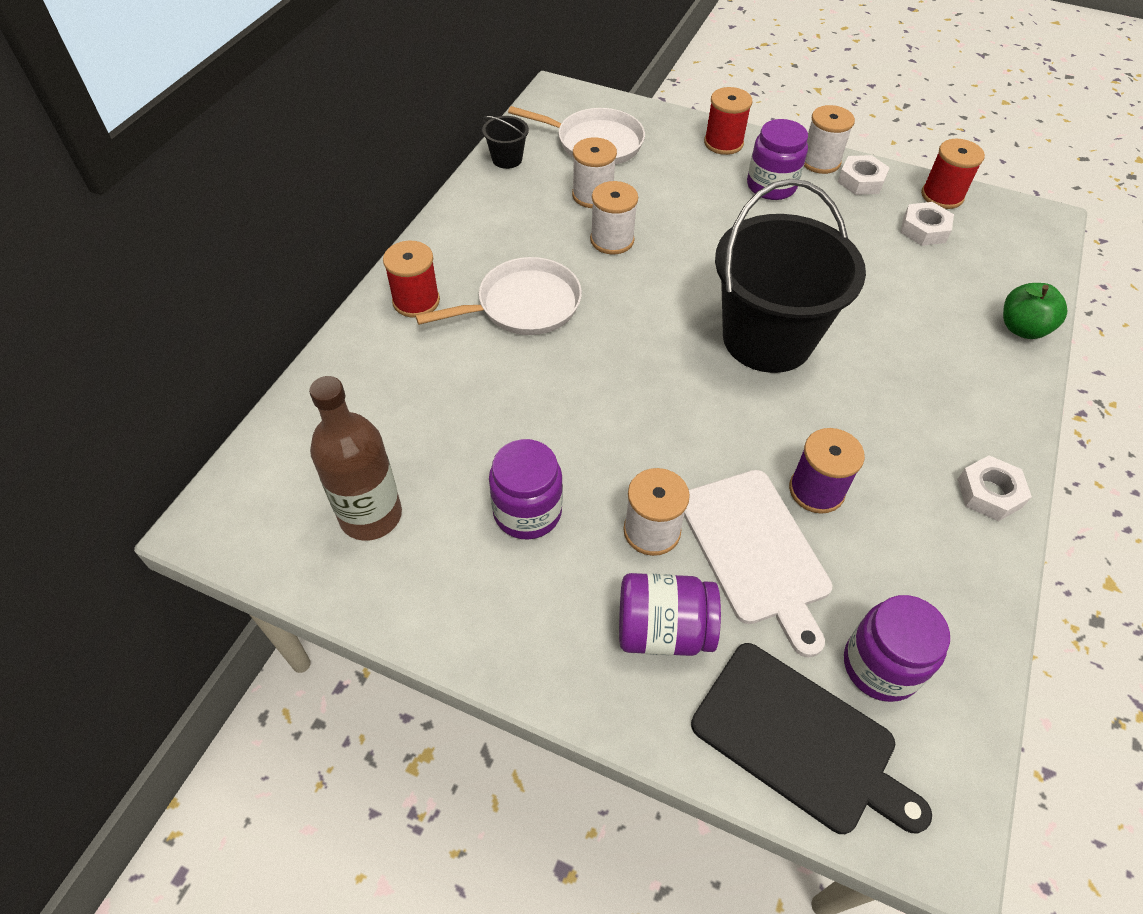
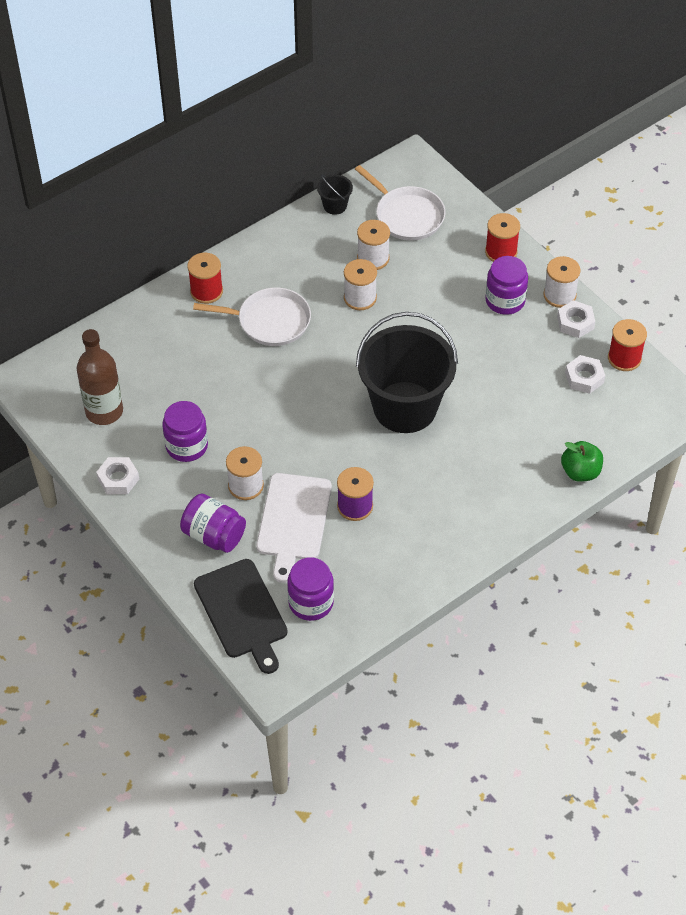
camera: 30 degrees right, 0 degrees up
(989, 493) = (454, 553): white nut -> white nut (118, 479)

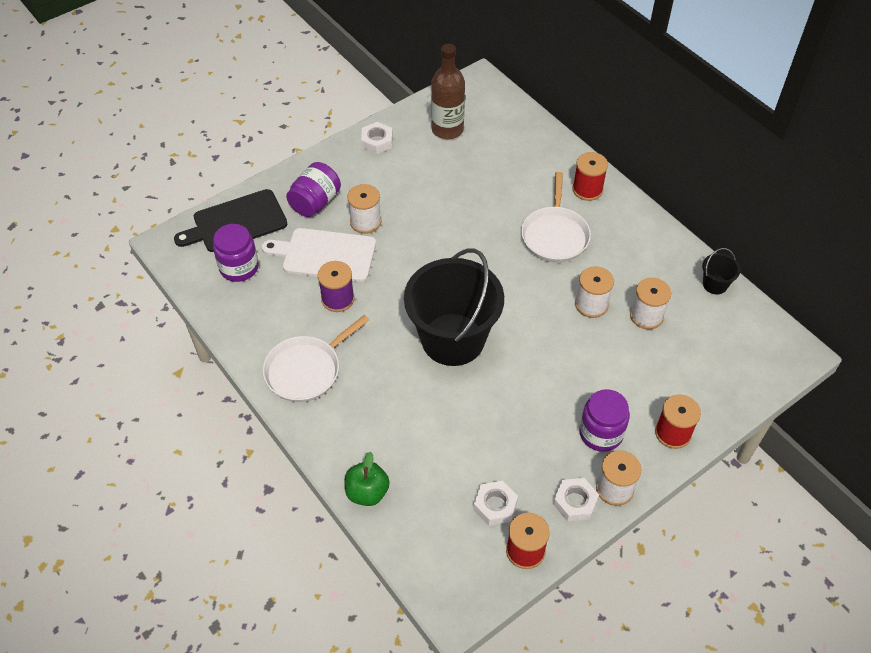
camera: 90 degrees right, 0 degrees up
(187, 446) = (410, 182): purple jar -> none
(407, 216) = (712, 346): white pan -> white pan (306, 370)

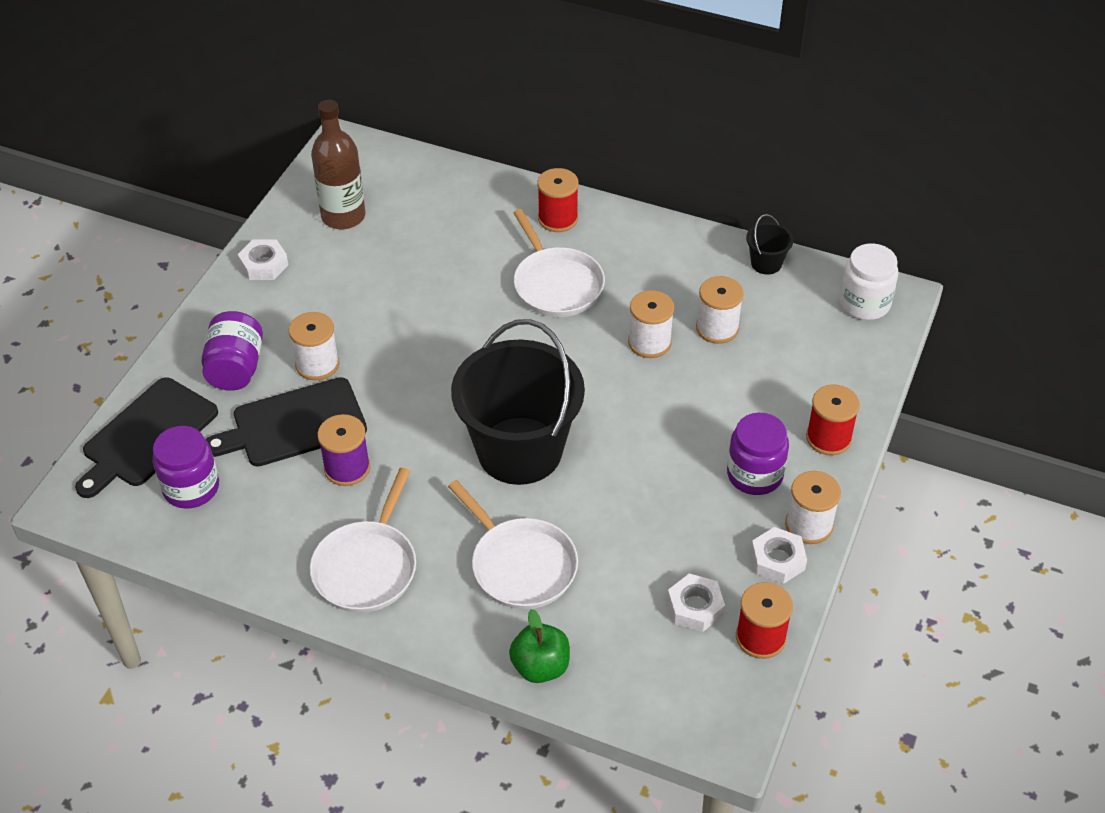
camera: 30 degrees left, 5 degrees down
(325, 255) = (294, 424): white cutting board -> black cutting board
(401, 417) = (520, 565): none -> white pan
(769, 346) = (864, 303): none -> white jar

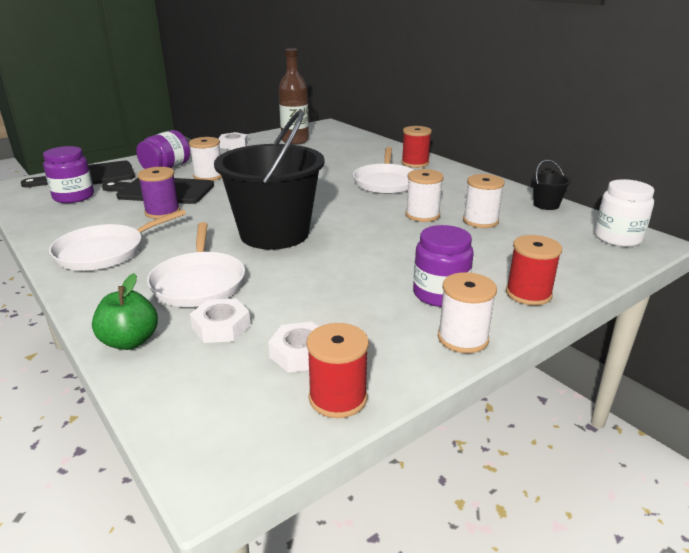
camera: 30 degrees right, 20 degrees down
(777, 560) = (410, 350): white nut -> white nut (221, 327)

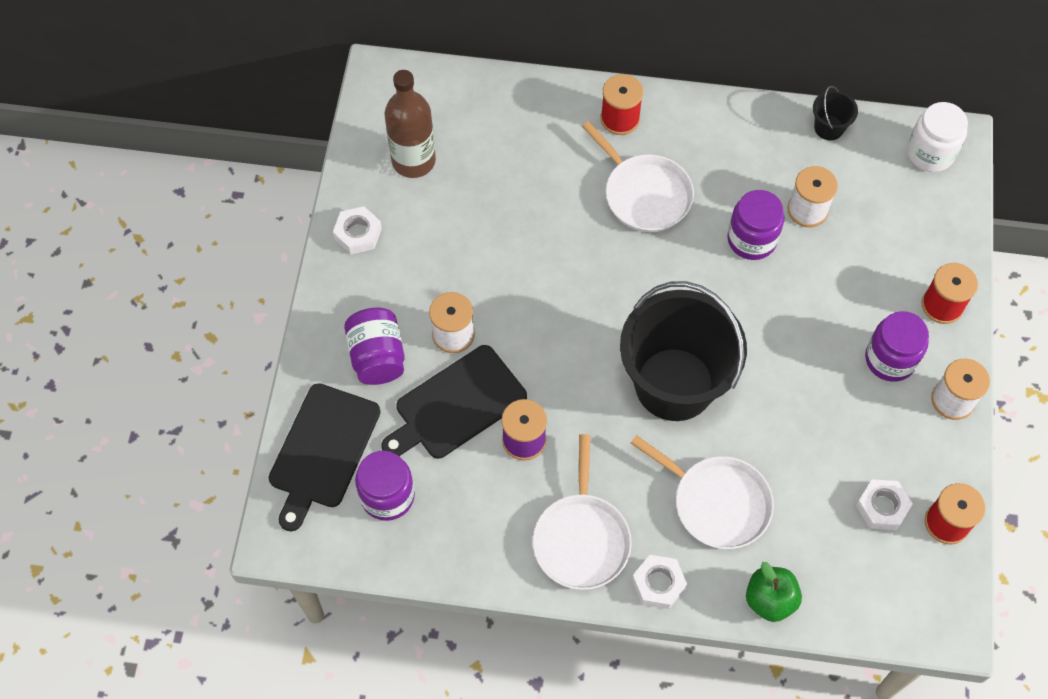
camera: 45 degrees left, 35 degrees up
(221, 327) = (803, 531): white nut -> white nut (658, 584)
(422, 215) = (751, 239): white spool -> purple jar

